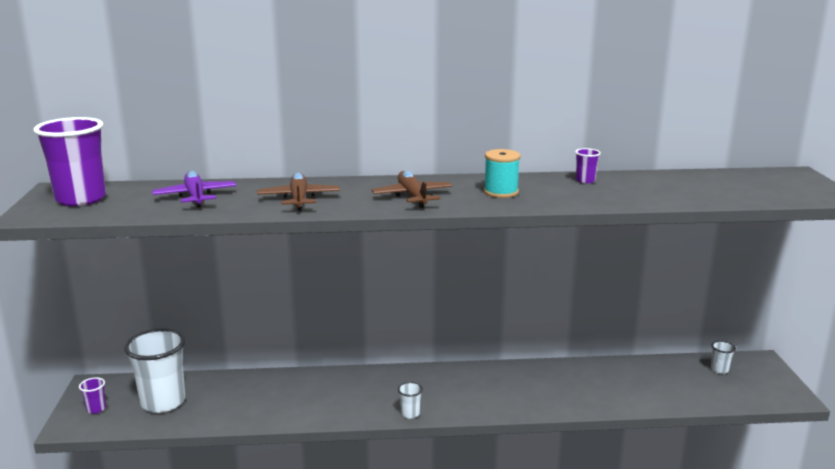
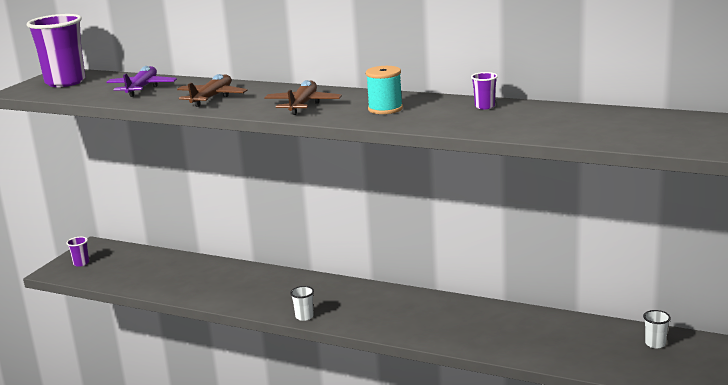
camera: 30 degrees right, 0 degrees up
(163, 402) = (129, 268): white cup -> none

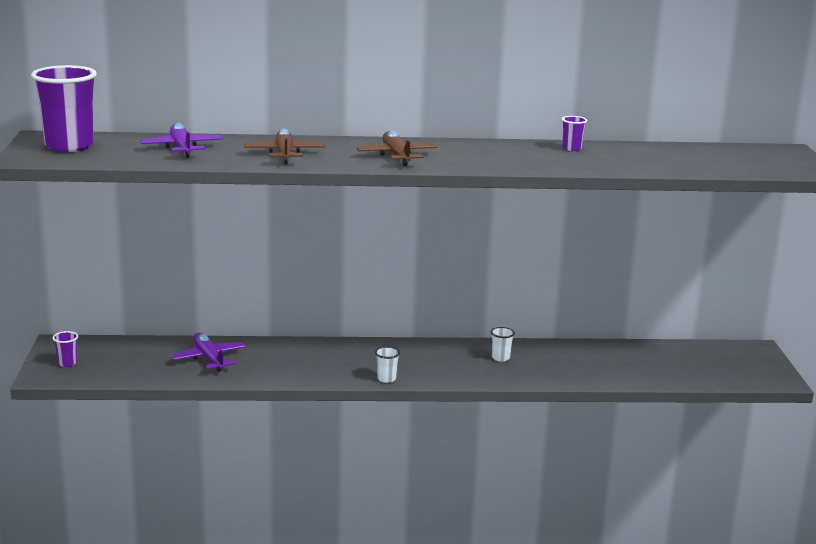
camera: 30 degrees left, 0 degrees up
(184, 275) = (209, 359): none -> purple plane
(385, 109) = (485, 155): turquoise spool -> none
(655, 344) = (711, 354): white cup -> white cup (500, 358)

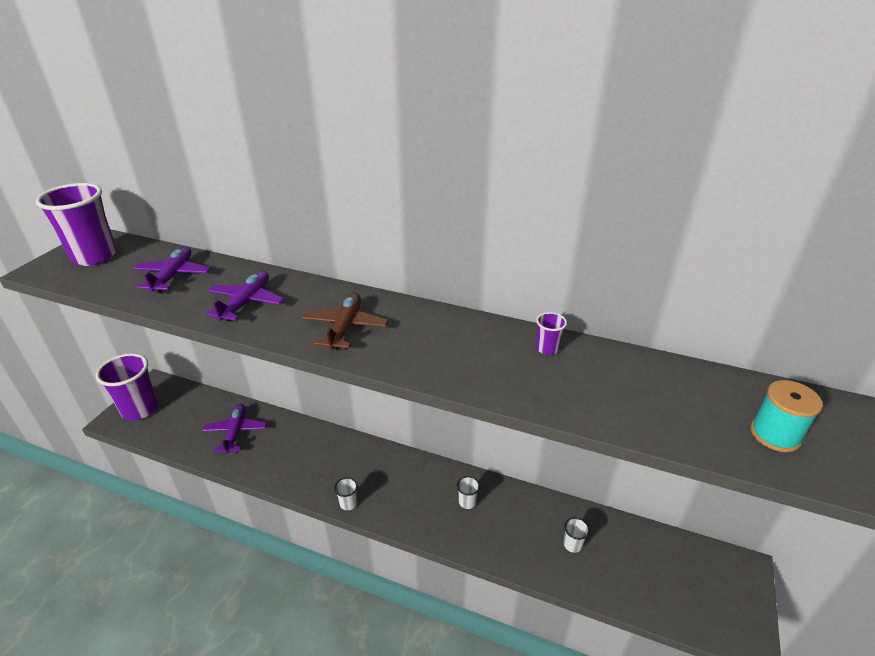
camera: 25 degrees right, 15 degrees up
(67, 363) = (140, 409): purple cup -> purple cup, size x2.36
(284, 154) = (246, 302): brown plane -> purple plane
(614, 363) = (572, 545): none -> white cup
(755, 162) = (775, 434): none -> turquoise spool

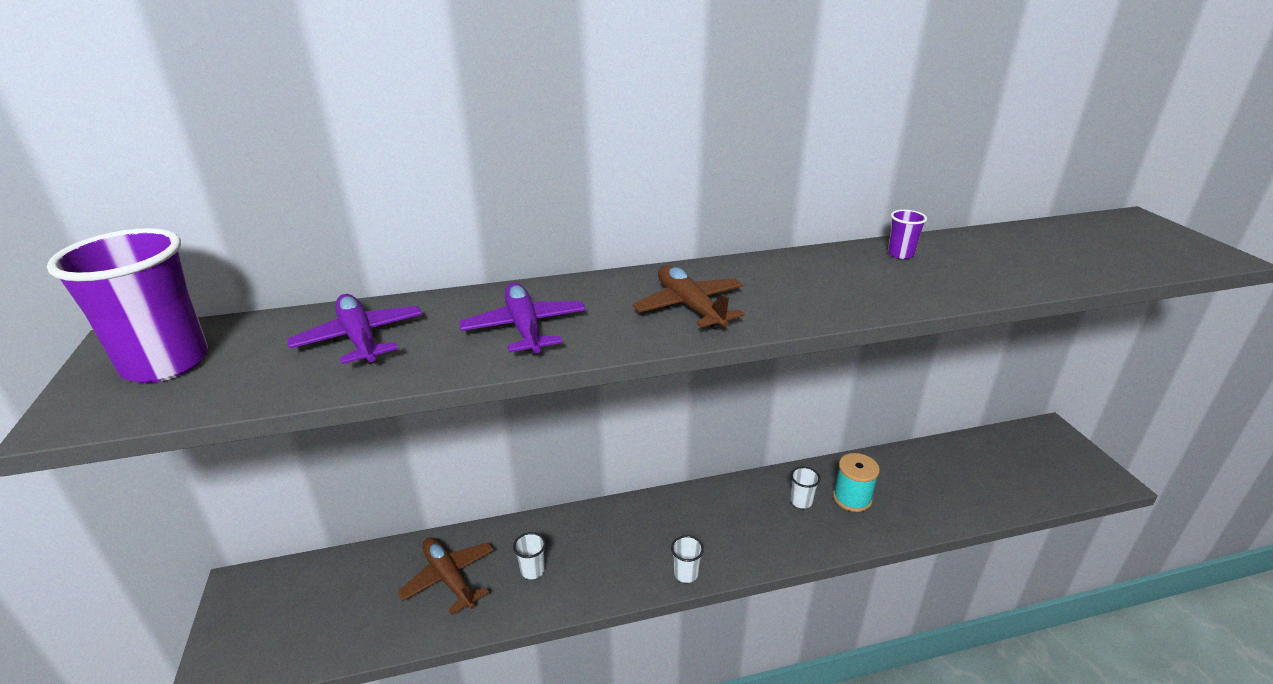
camera: 35 degrees left, 5 degrees down
(140, 409) = (251, 631): purple cup -> none
(236, 432) = (449, 578): purple plane -> brown plane
(572, 545) = (926, 485): white cup -> white cup (532, 570)
(775, 434) = (1135, 248): turquoise spool -> turquoise spool (852, 498)

